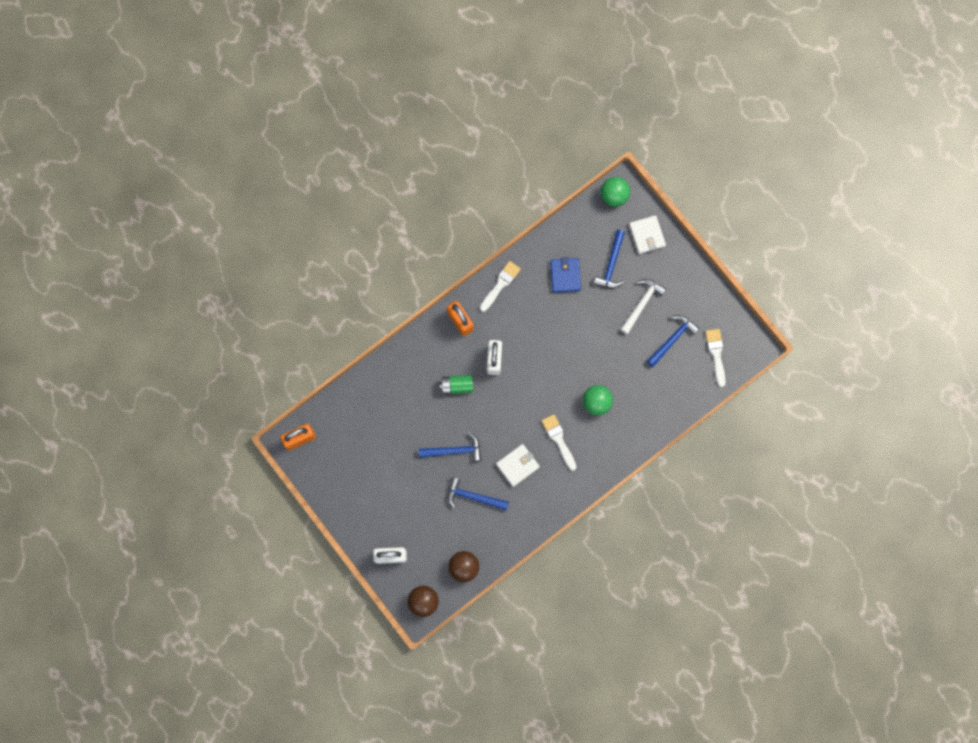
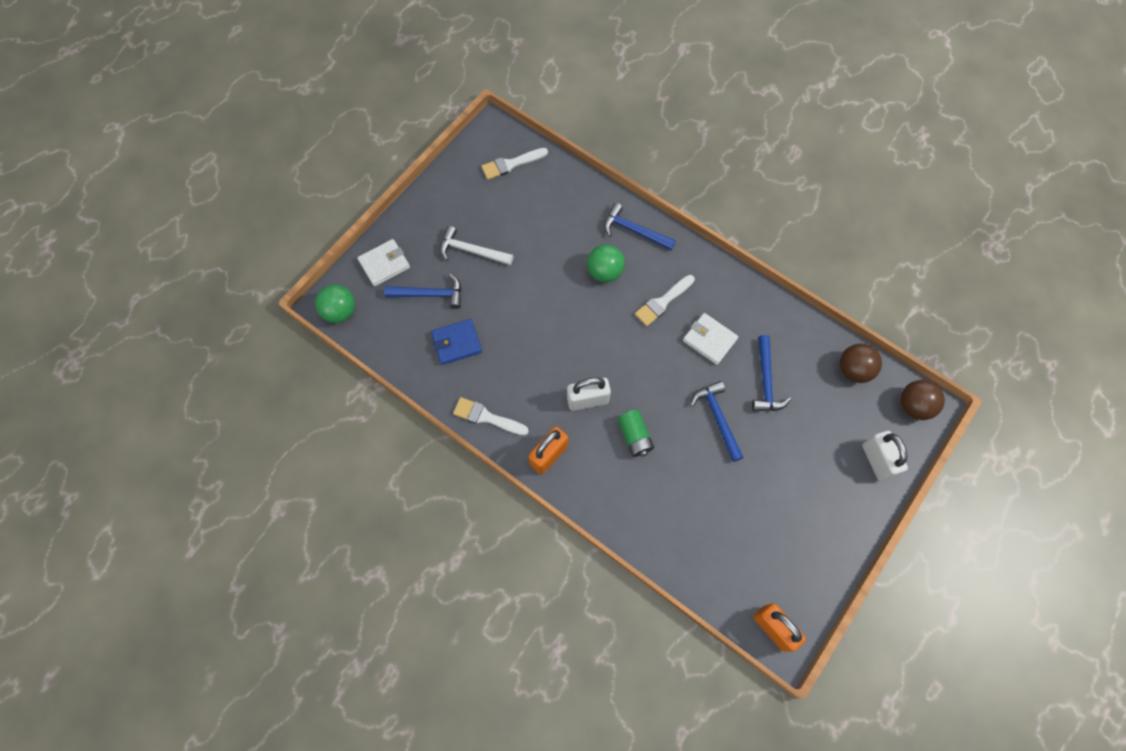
camera: 105 degrees left, 10 degrees down
(672, 339) = (506, 210): blue hammer -> blue hammer (634, 231)

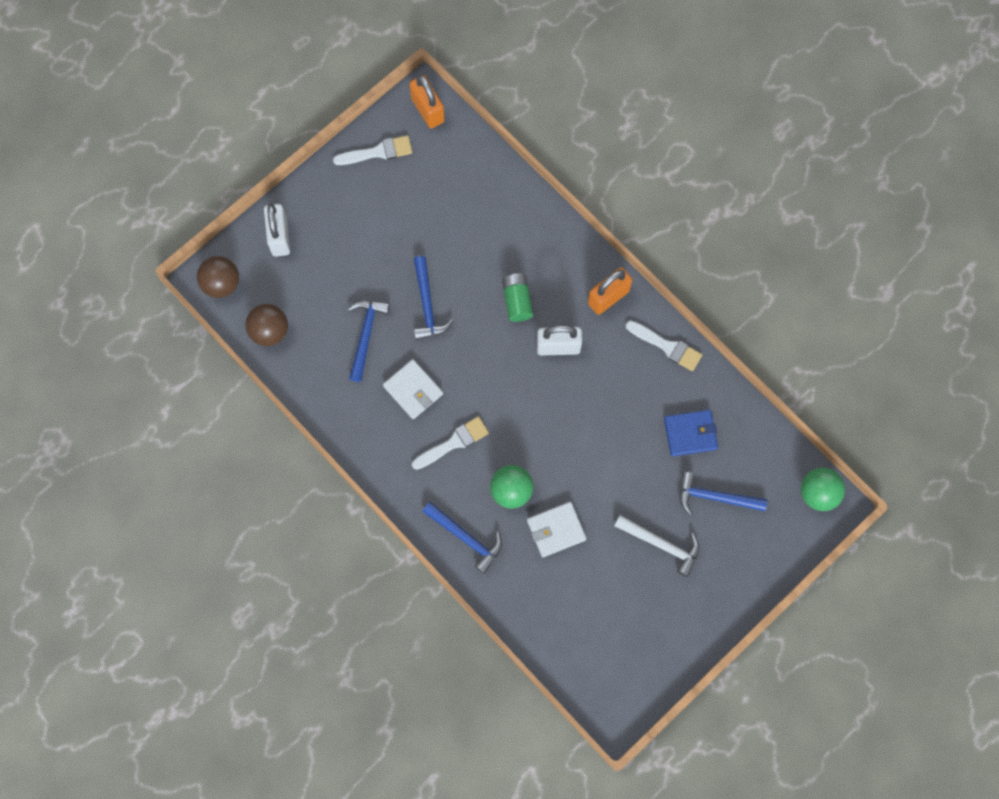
camera: 170 degrees left, 5 degrees up
(384, 264) = (765, 545): white wallet -> white wallet (556, 530)
(511, 164) = (598, 658): white brush -> white brush (377, 152)

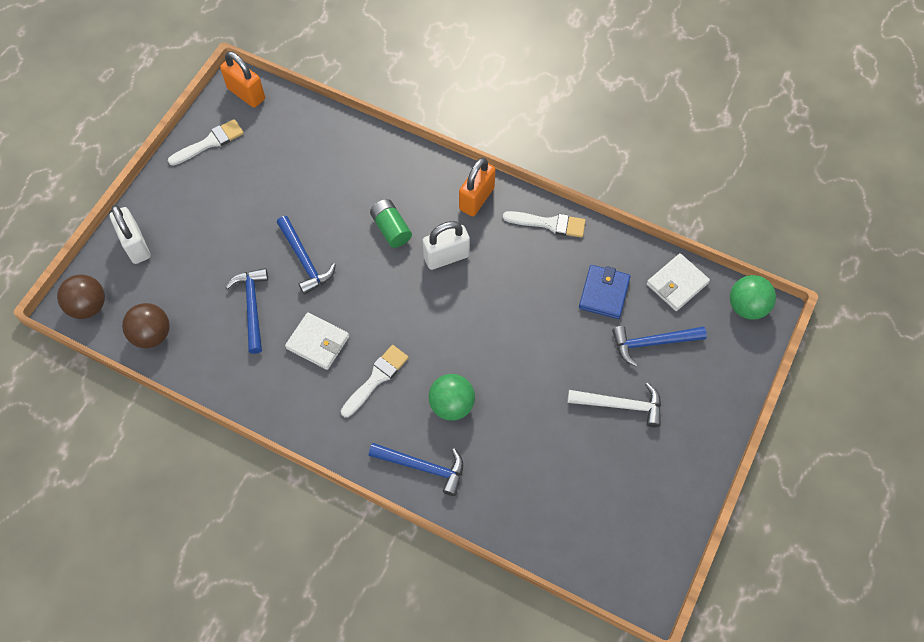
camera: 20 degrees left, 10 degrees down
(556, 530) = (511, 427): white wallet -> white wallet (677, 284)
(690, 433) = (604, 293): blue wallet -> blue wallet turned 45 degrees counterclockwise

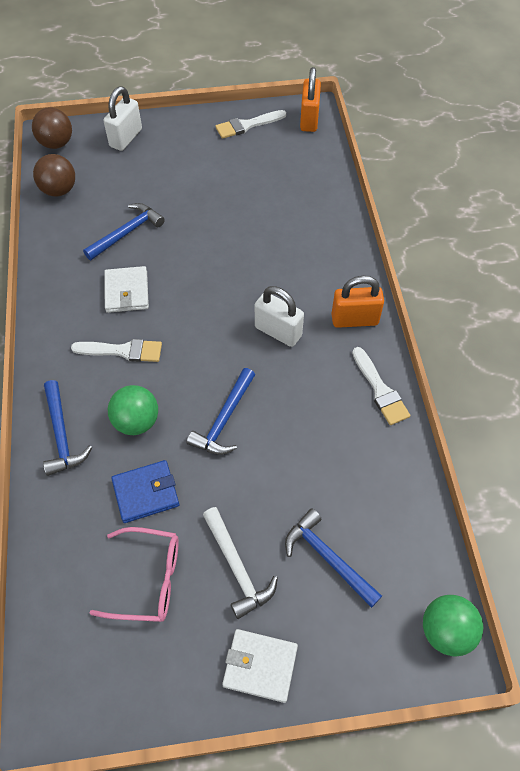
camera: 55 degrees right, 5 degrees down
(210, 142) = (247, 125): white brush -> white brush turned 135 degrees clockwise
(304, 260) = (194, 239): blue hammer -> blue hammer (224, 419)
(391, 229) = (271, 278): green battery -> none
(589, 469) = (148, 579): none -> pink glasses
(604, 293) = (346, 480): blue wallet -> blue wallet (146, 493)
(677, 284) = (413, 542): white wallet -> white wallet (260, 666)

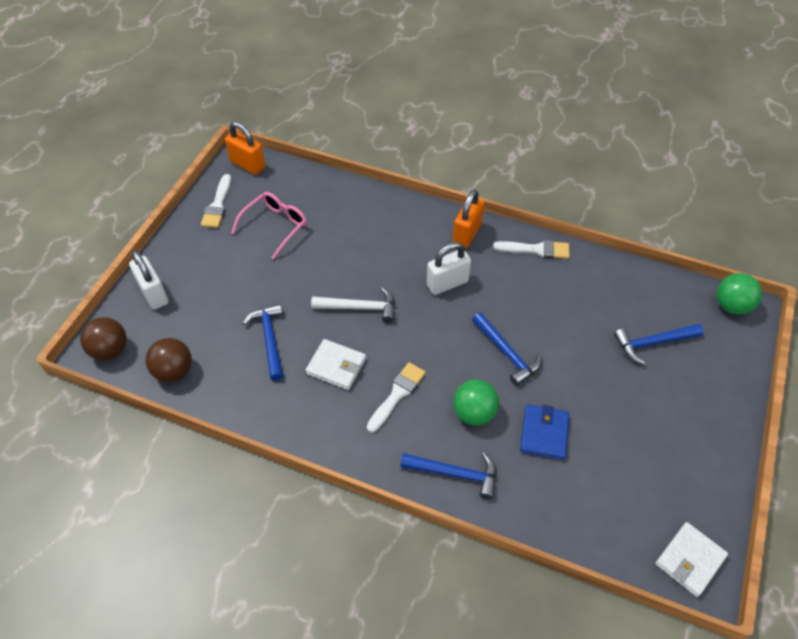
camera: 60 degrees left, 5 degrees down
(148, 579) = (619, 463): pink glasses -> pink glasses (275, 226)
(237, 567) = (635, 400): white hammer -> white hammer (359, 307)
(260, 666) = (716, 420): white wallet -> white wallet (690, 560)

